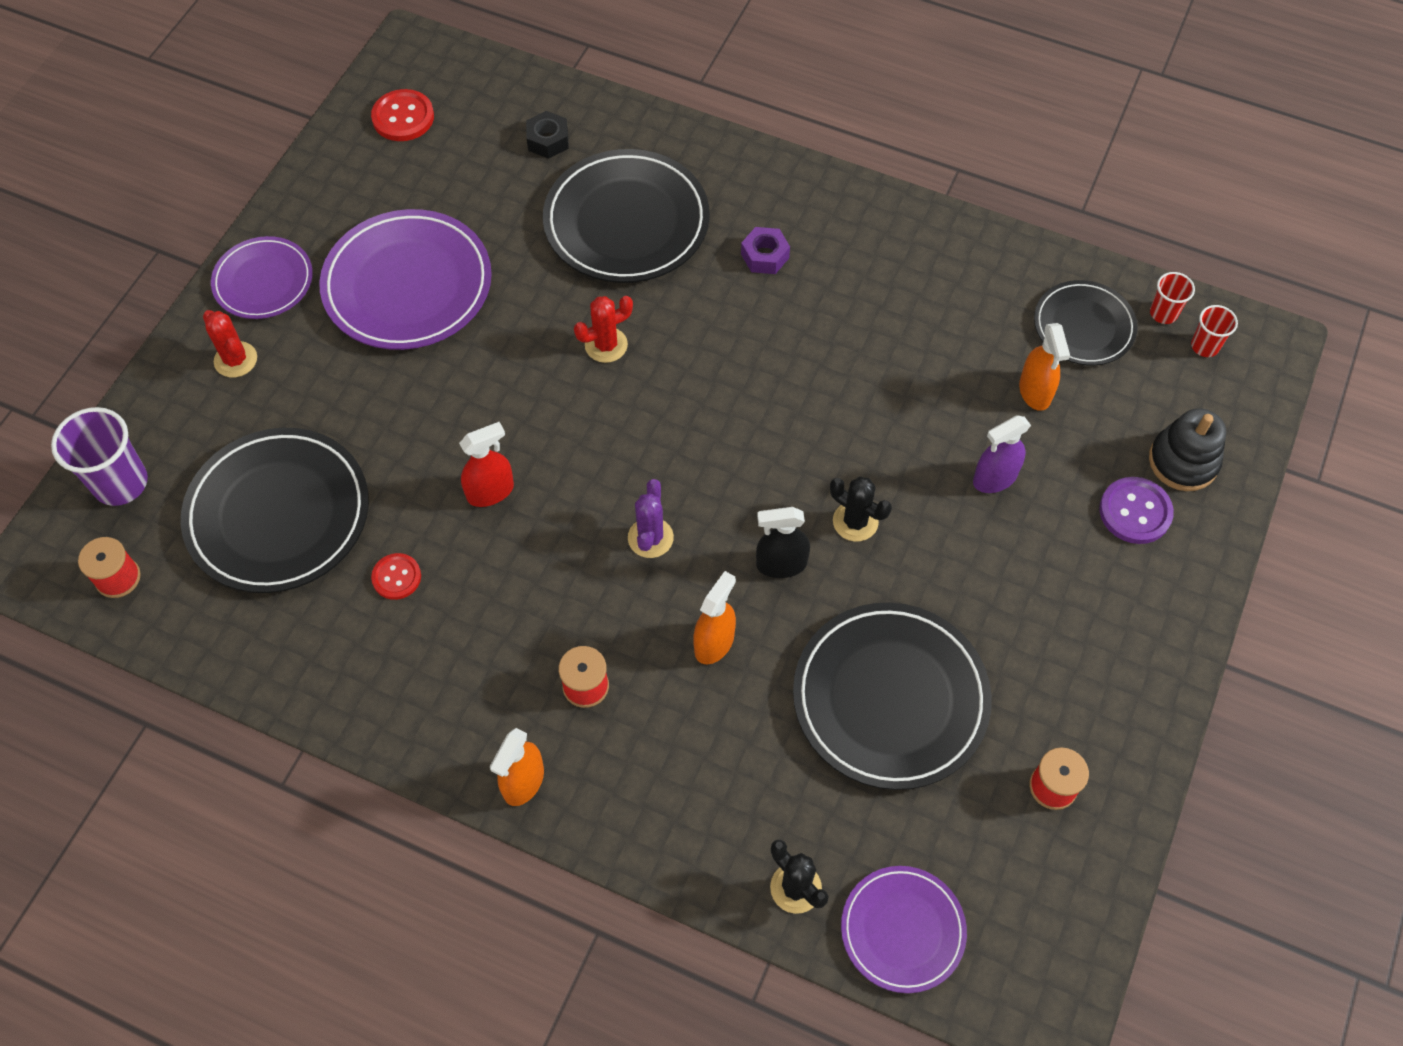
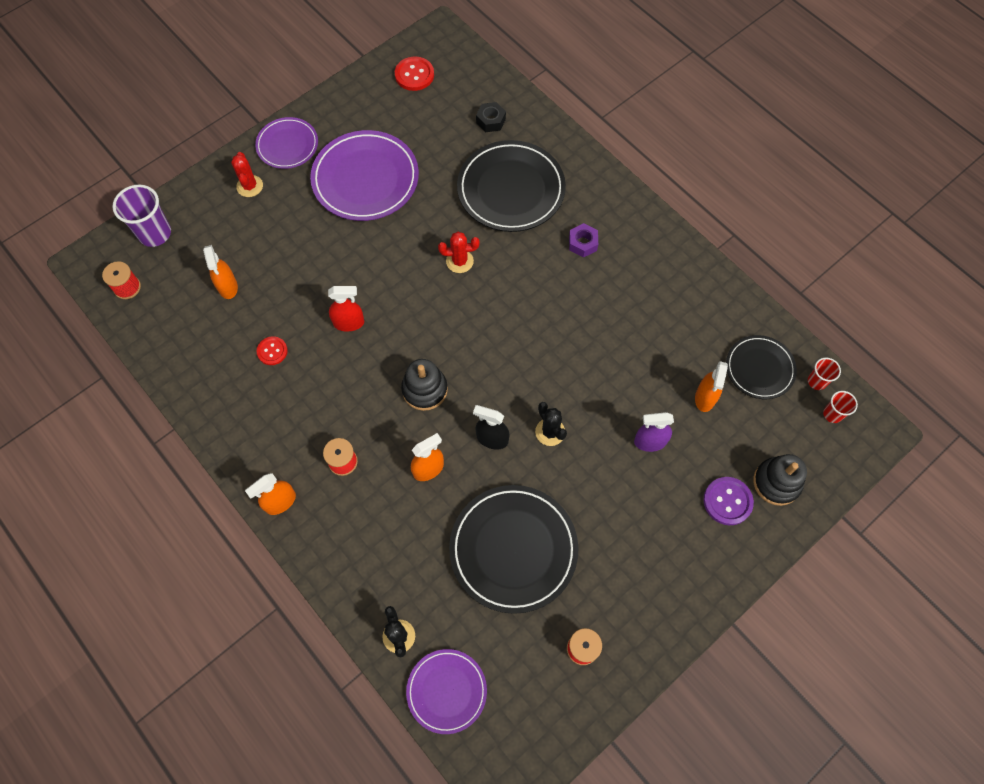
camera: 25 degrees right, 5 degrees up
(278, 514) = (227, 287): black plate -> orange spray bottle
(650, 538) = (424, 389): purple cactus -> black stacking toy

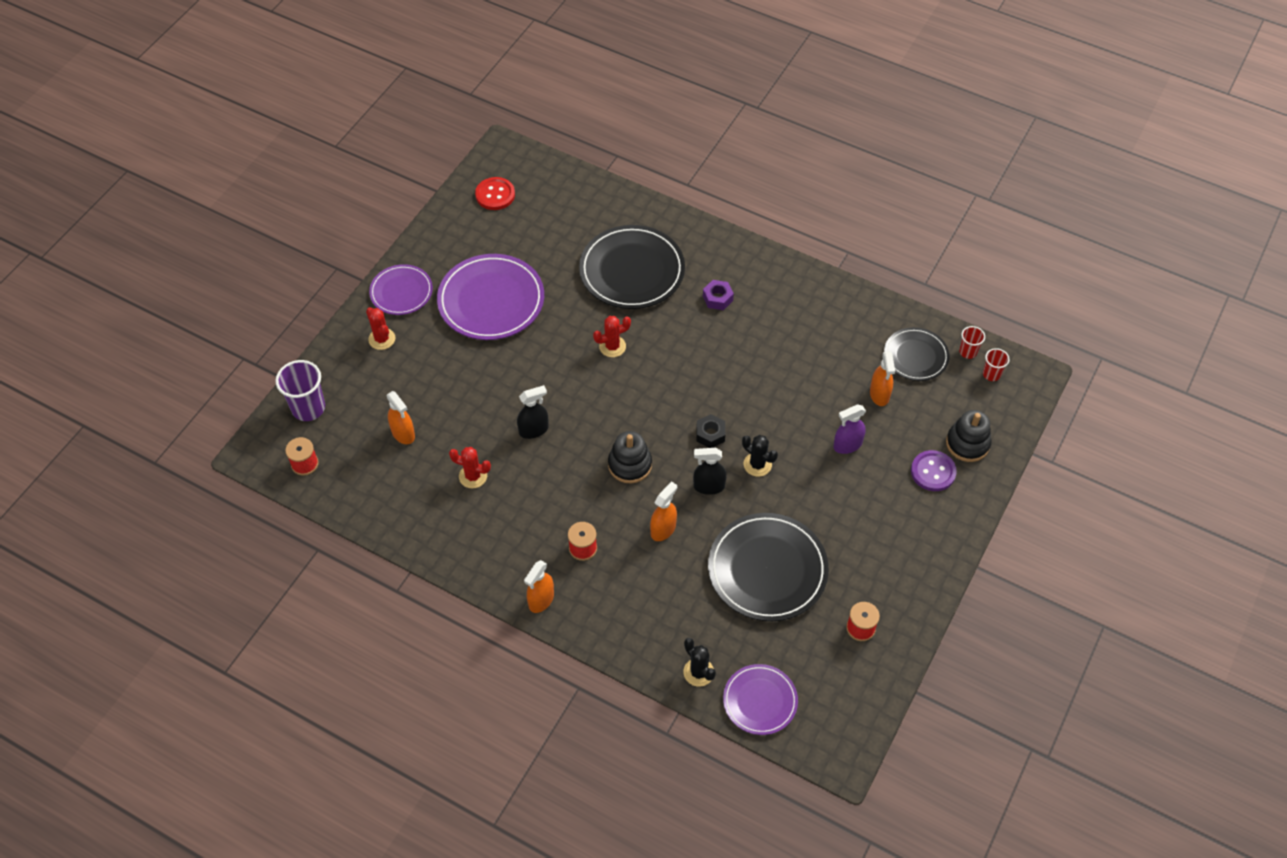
camera: 20 degrees left, 10 degrees down
(272, 351) = (473, 476): red button -> red cactus
(349, 323) = (534, 430): red spray bottle -> black spray bottle
(491, 121) = (586, 216): black nut -> black nut (710, 434)

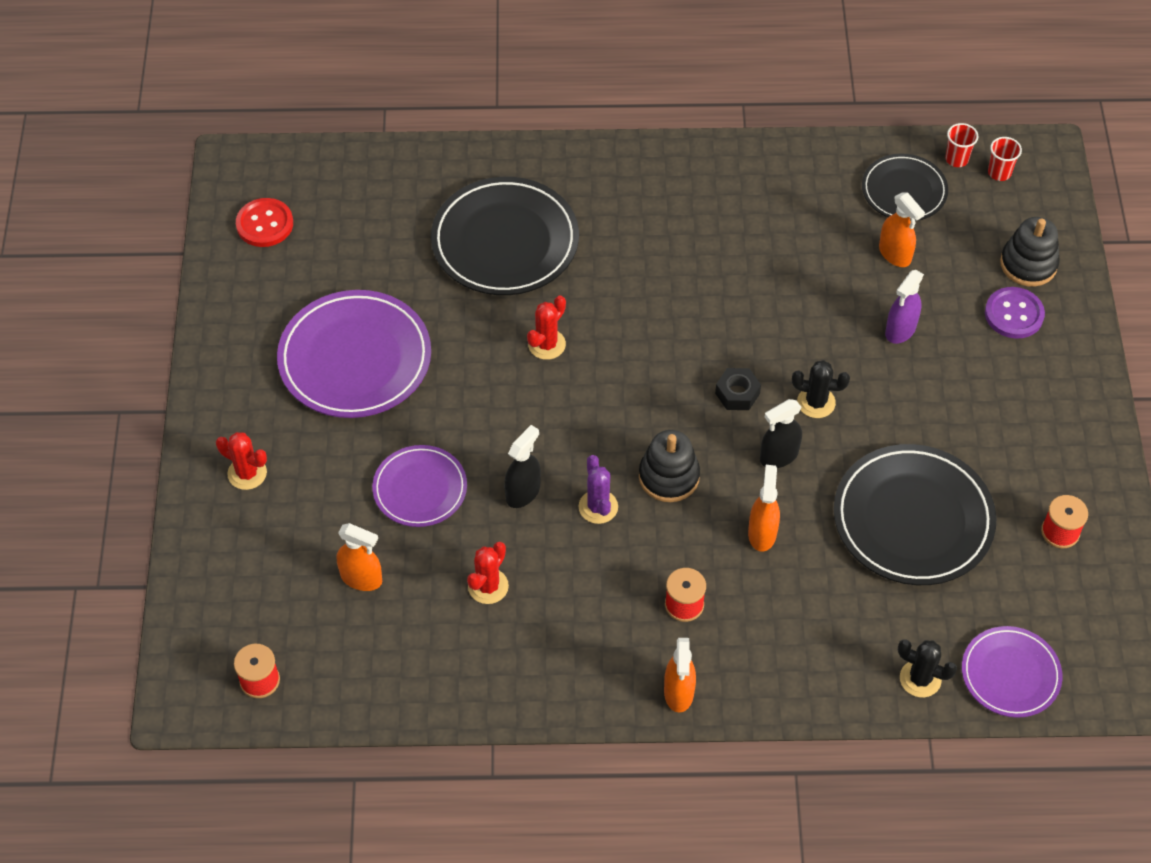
camera: 30 degrees left, 0 degrees up
(308, 408) = (213, 607): purple cup -> none
(401, 292) = (230, 402): purple plate -> purple plate (420, 489)
(473, 476) = (488, 586): red cactus -> red cactus turned 45 degrees counterclockwise
(573, 461) = (598, 507): none -> purple cactus
(717, 298) = (631, 227): purple nut -> none

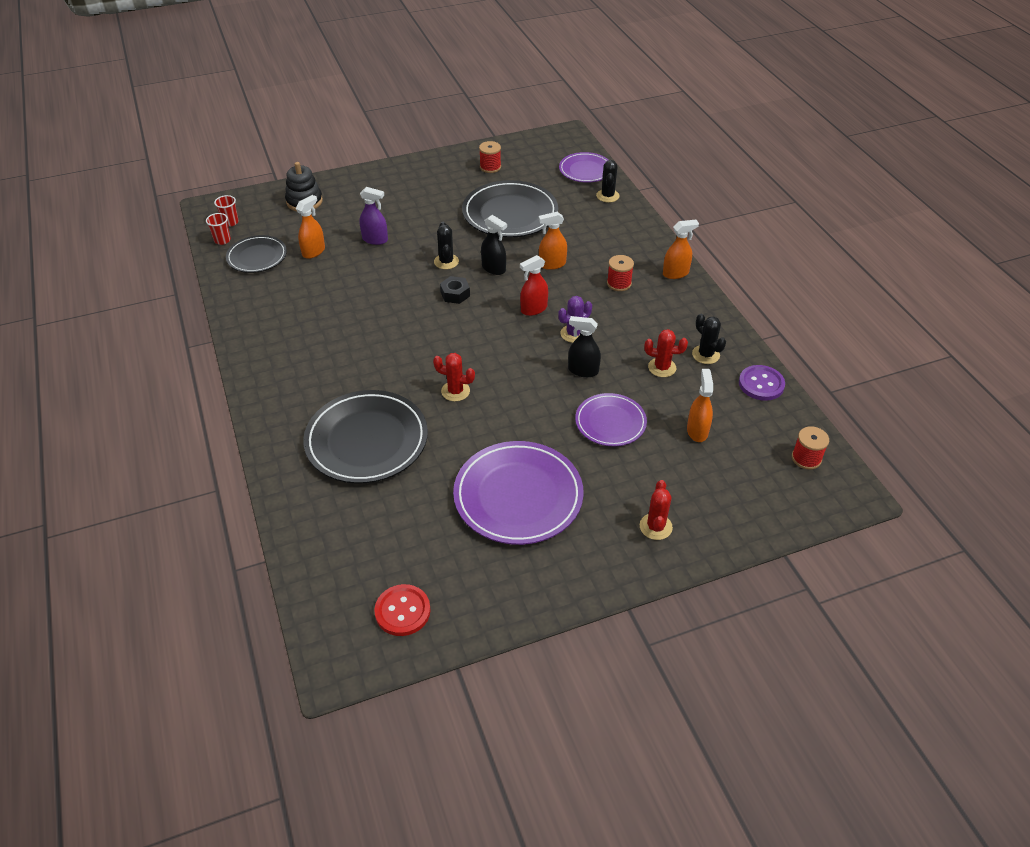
camera: 110 degrees left, 10 degrees down
(489, 651) = (705, 355): none -> black cactus
(669, 476) = (533, 309): black stacking toy -> red spray bottle
(1014, 314) = (346, 201): purple button -> purple button (761, 384)

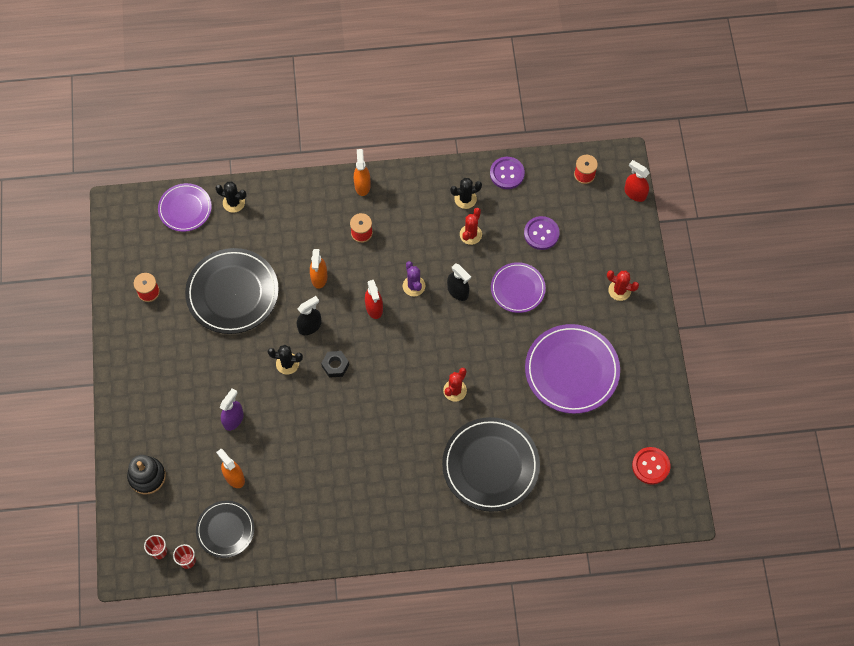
camera: 75 degrees left, 20 degrees up
(583, 370) = (458, 291): black spray bottle -> black spray bottle turned 75 degrees counterclockwise
(697, 431) = (541, 233): orange spray bottle -> purple button
(811, 518) = (635, 193): none -> red spray bottle

